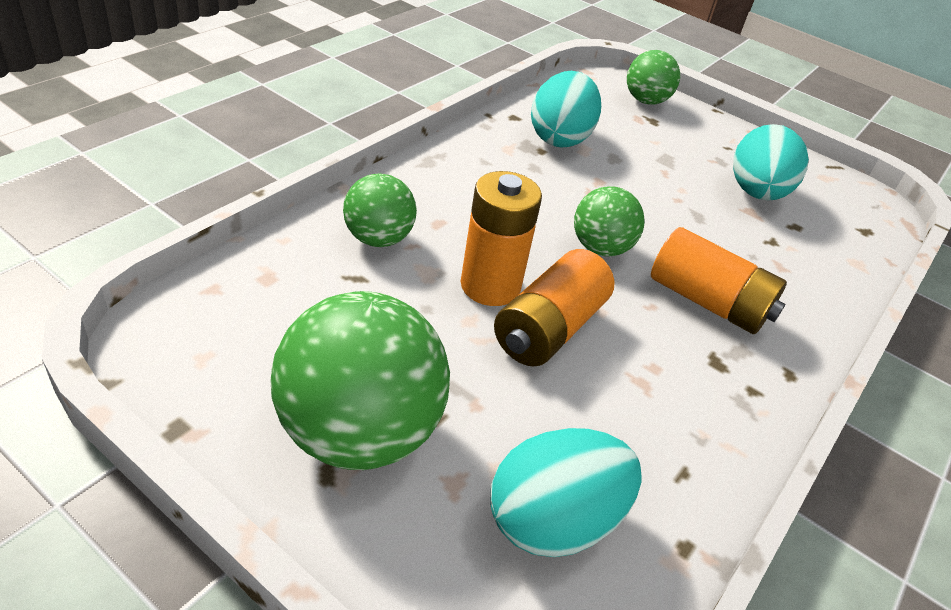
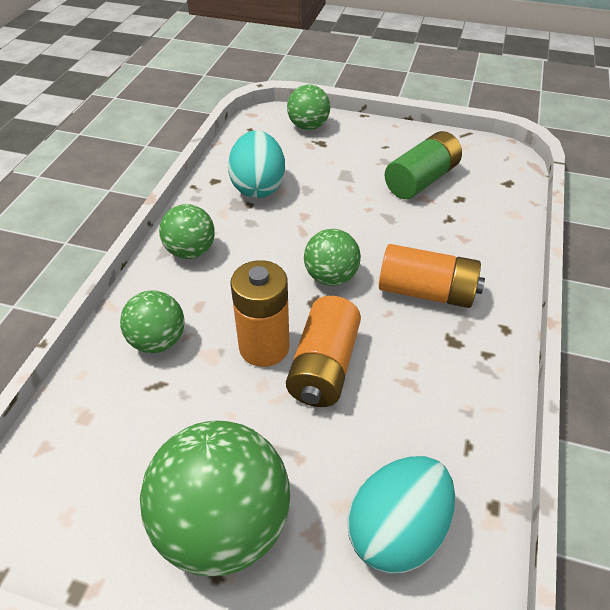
camera: 15 degrees left, 5 degrees up
(455, 171) = (191, 251): none -> green ball
(756, 193) = (421, 180): turquoise egg -> green battery

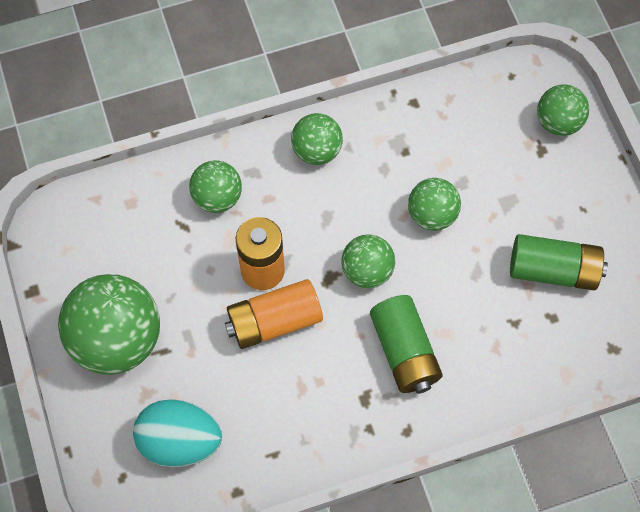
camera: 55 degrees right, 20 degrees up
(258, 187) = (433, 143): turquoise egg -> none
(317, 216) = (432, 214): none -> green ball
(426, 292) = (404, 351): orange battery -> green battery

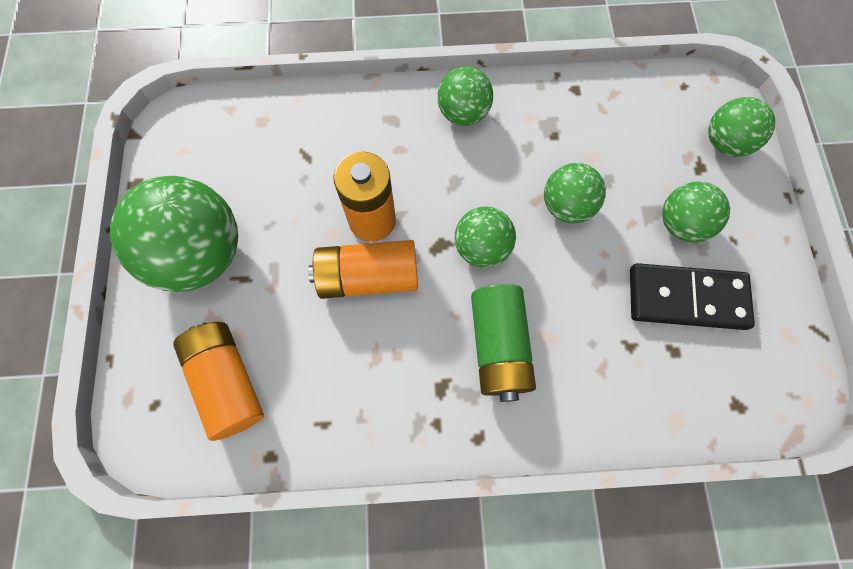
camera: 15 degrees right, 5 degrees up
(180, 441) = (228, 381): turquoise egg -> orange battery
(217, 197) = (349, 136): green ball -> green ball (680, 224)
(553, 270) = (686, 298): green battery -> black domino

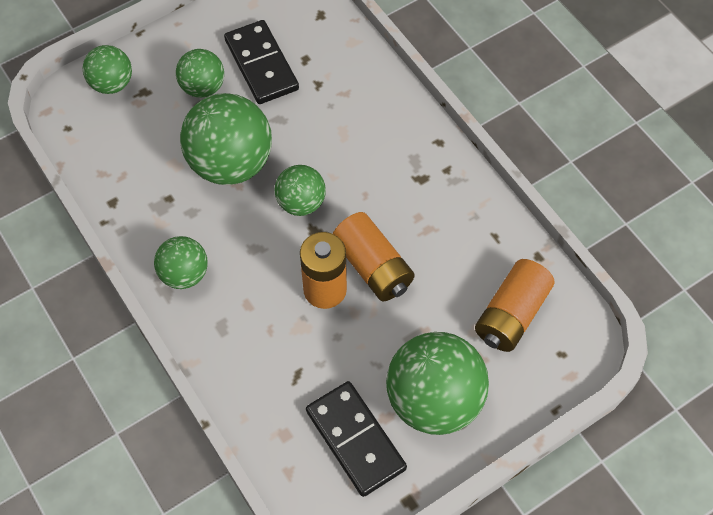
camera: 120 degrees left, 10 degrees down
(216, 171) = (355, 439): none -> black domino
(498, 346) = (369, 158): green battery -> none
(566, 206) = (231, 163): green ball -> green ball, size x1.79

